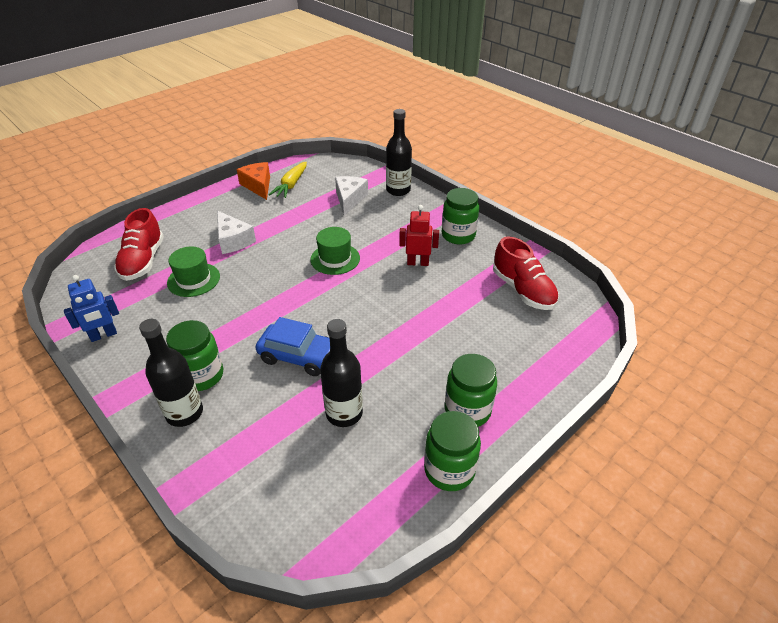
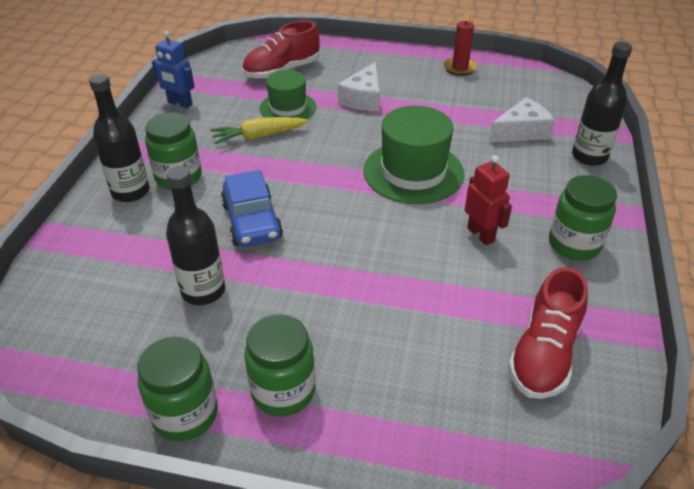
camera: 55 degrees right, 0 degrees up
(258, 186) = (460, 68): orange cheese -> red candle
(291, 185) = (489, 85): yellow carrot -> yellow carrot (258, 136)
(335, 259) = (413, 172): green hat -> green hat, size x1.57

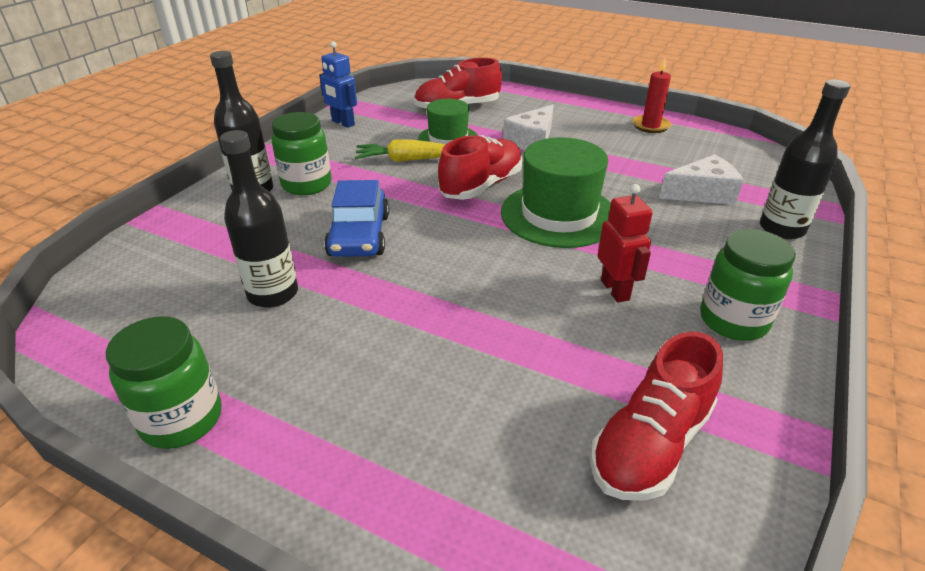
camera: 15 degrees right, 5 degrees down
(283, 391) = (303, 418): green jar -> none
(337, 153) = (481, 186): none -> red shoe

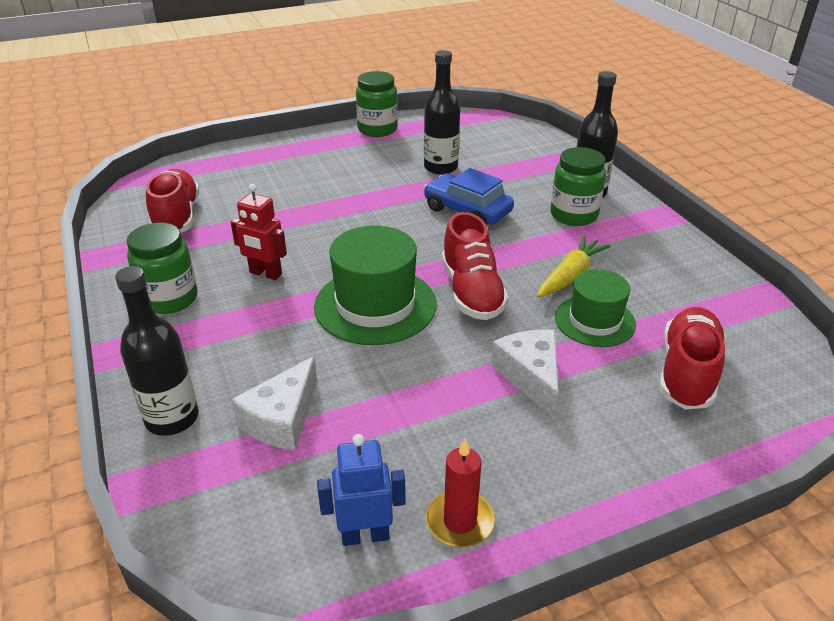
camera: 130 degrees right, 0 degrees up
(343, 123) = (703, 274): blue robot -> blue robot (365, 535)

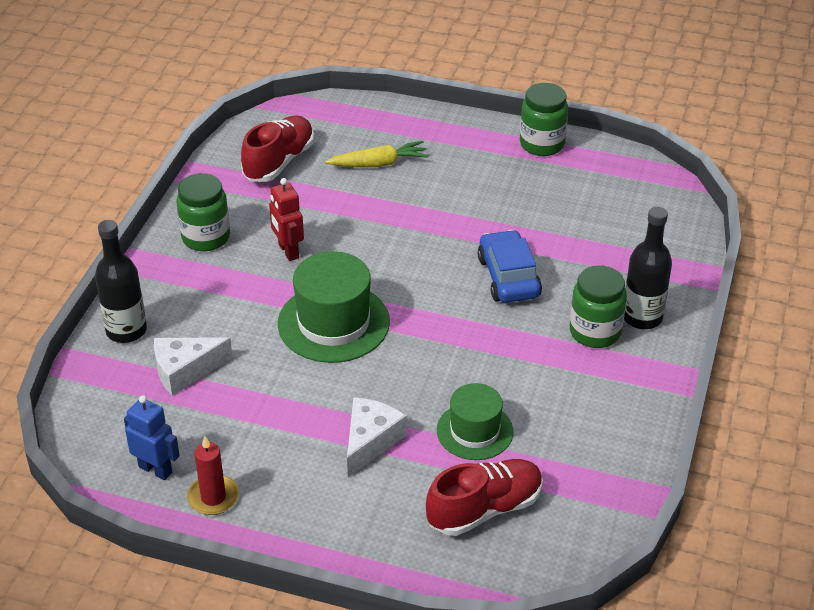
camera: 40 degrees right, 5 degrees up
(441, 167) = (544, 218): black bottle -> none
(472, 292) = (415, 353): red shoe -> none
(570, 276) = (510, 384): yellow carrot -> yellow carrot (379, 164)

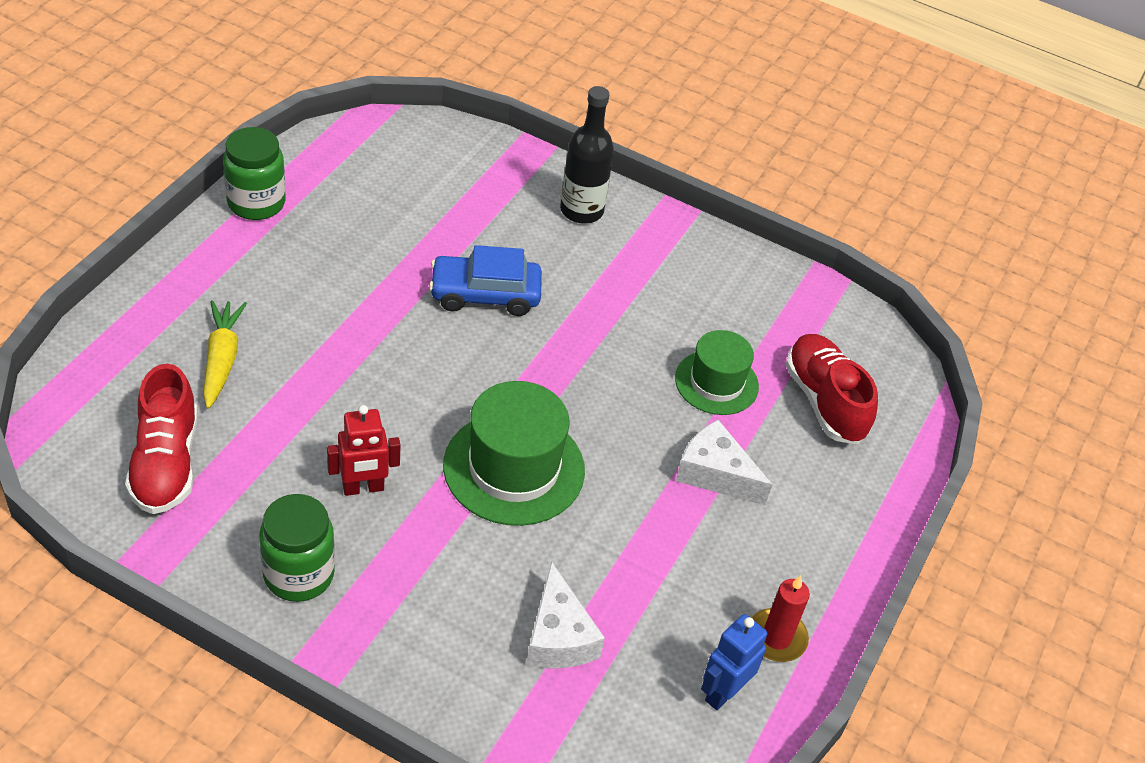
camera: 85 degrees left, 5 degrees up
(126, 330) = (462, 695): black bottle -> none
(279, 162) = (166, 463): red shoe -> red shoe turned 135 degrees counterclockwise
(595, 332) = (593, 251): green jar -> none

